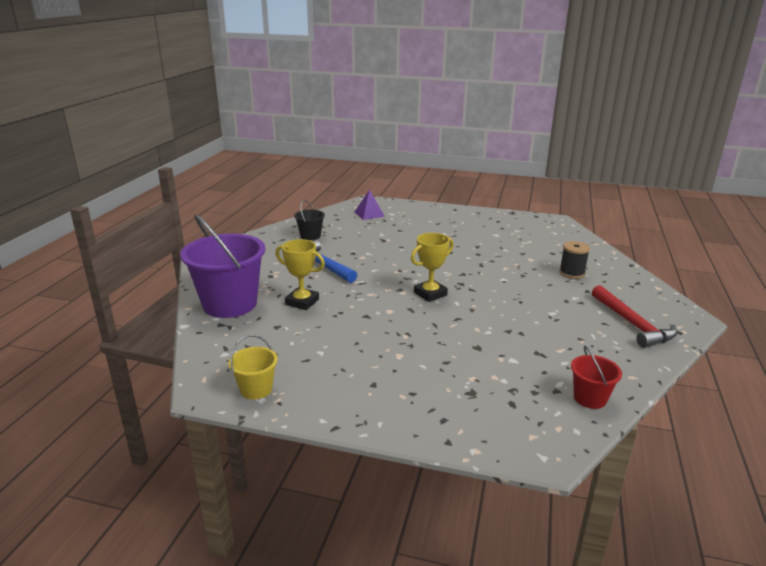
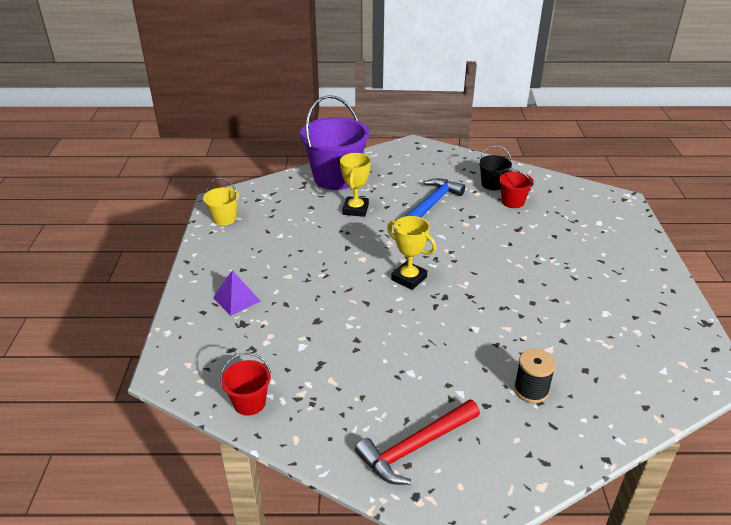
camera: 75 degrees right, 10 degrees up
(343, 234) = (512, 202): none -> red bucket
(369, 214) = (583, 208): purple pyramid -> purple pyramid (236, 299)

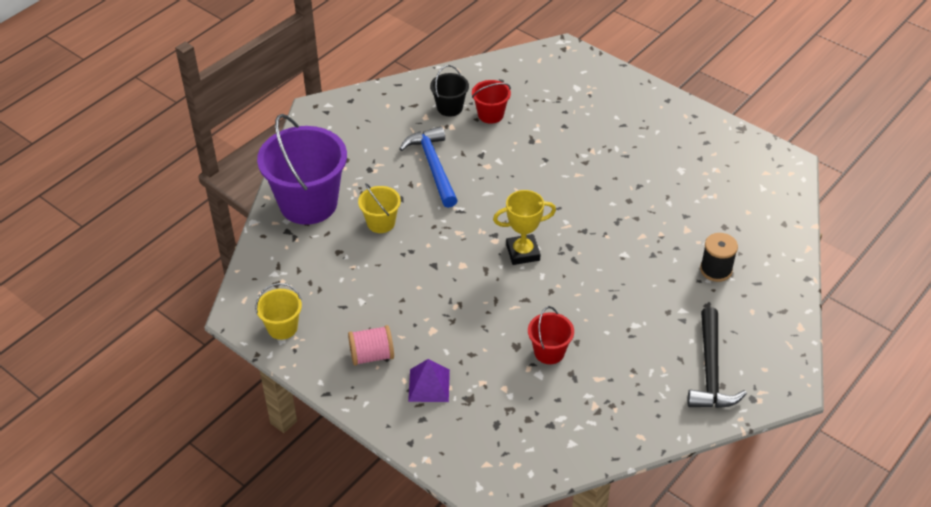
camera: 50 degrees left, 10 degrees up
(238, 262) = (372, 355): none -> pink spool
(249, 403) = (574, 445): red bucket -> red bucket (549, 352)
(355, 209) = (381, 223): yellow trophy -> yellow bucket
(415, 447) = (710, 371): red hammer -> black hammer

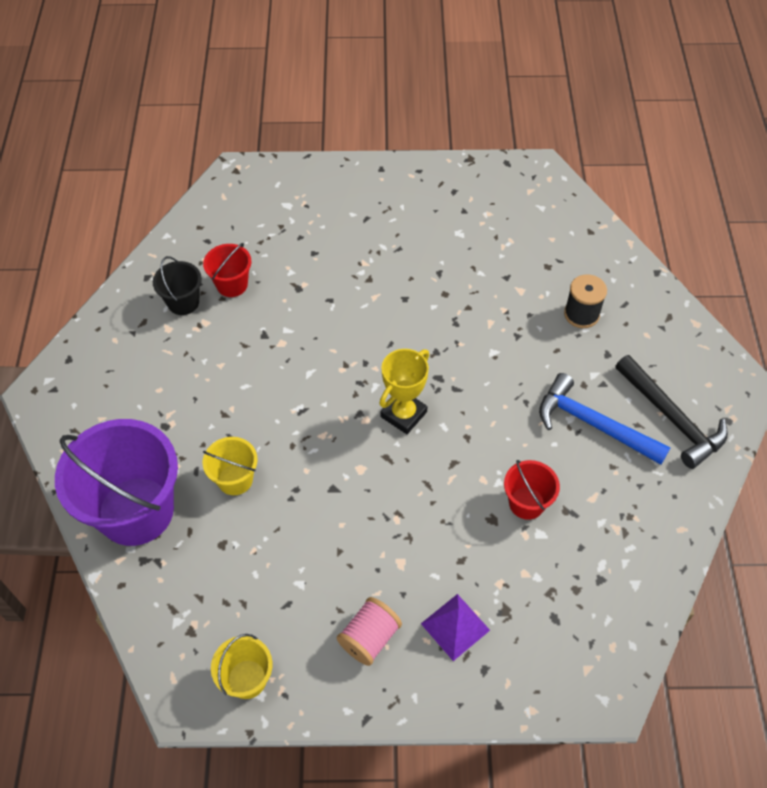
camera: 40 degrees left, 10 degrees up
(433, 166) = (228, 378): blue hammer -> blue hammer (593, 424)

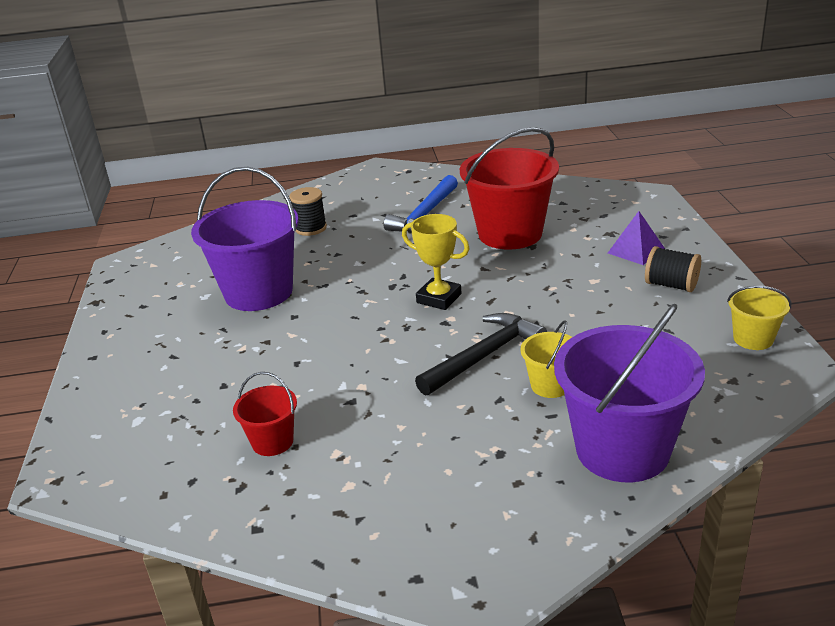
camera: 95 degrees left, 25 degrees down
(183, 302) = (303, 480): black bucket -> none
(369, 638) = (671, 285): pink spool -> black spool
(454, 272) = (258, 292): none -> purple bucket
(526, 503) = (510, 234): red bucket -> red bucket, size x2.10
(671, 418) = (411, 188): black hammer -> black hammer (484, 356)

